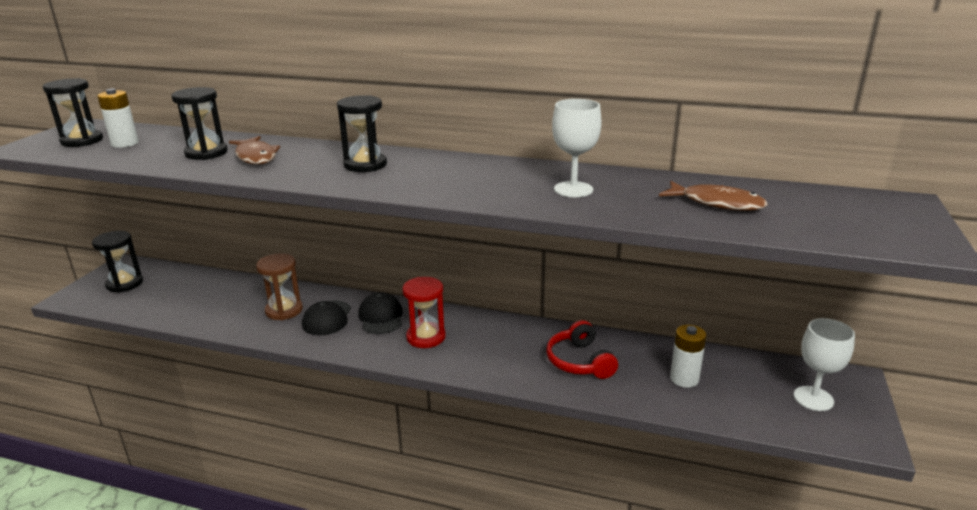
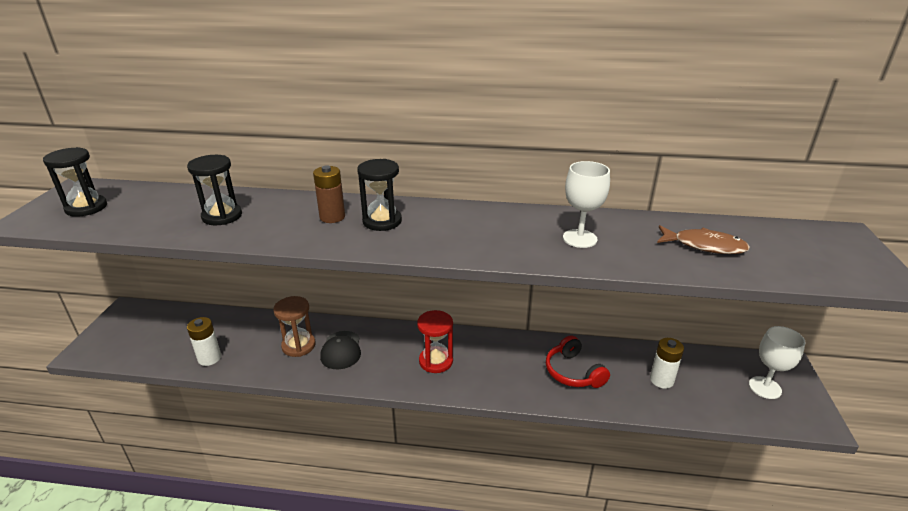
camera: 10 degrees left, 5 degrees up
(125, 143) = (133, 209): white battery -> white battery (209, 358)
(125, 284) = (134, 331): black hourglass -> none
(256, 157) = (273, 218): brown fish -> none
(316, 159) = (332, 217): none -> brown battery
(381, 317) = (389, 344): black cap -> none

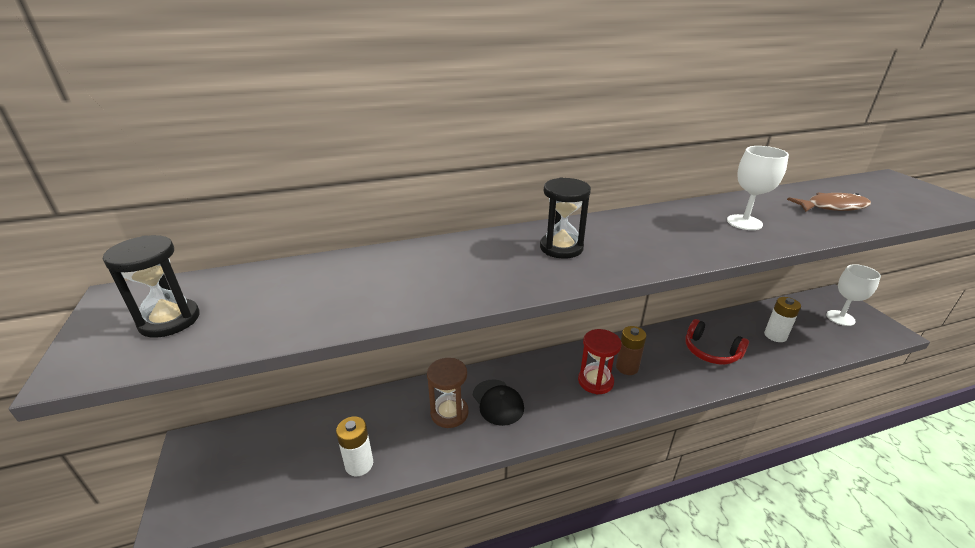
camera: 25 degrees left, 0 degrees up
(222, 216) = (379, 285): black hourglass -> none
(332, 217) = (506, 255): brown battery -> brown battery (627, 367)

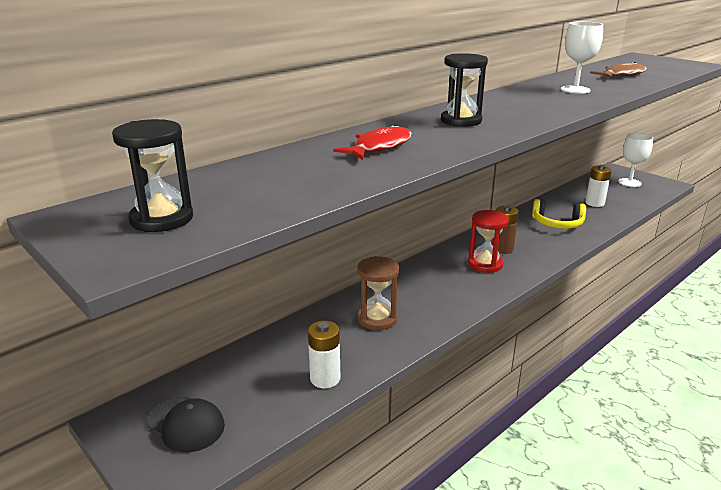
camera: 25 degrees left, 5 degrees down
(441, 269) = (379, 147): none -> red fish
(497, 402) = (414, 299): black cap -> black cap (186, 424)
(711, 351) = (557, 223): red headphones -> yellow headphones

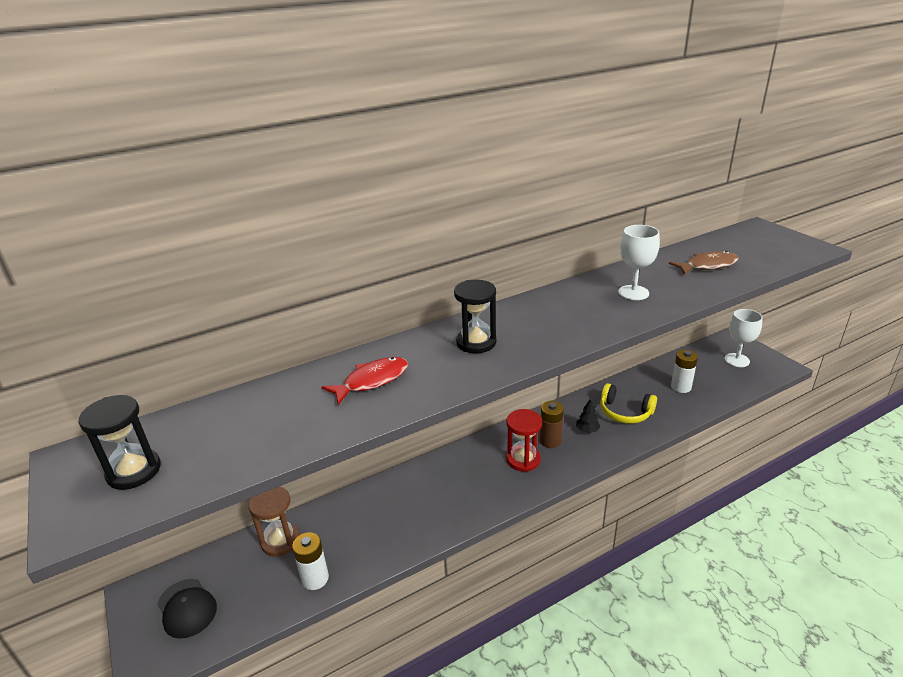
camera: 15 degrees right, 5 degrees up
(377, 319) = (390, 515): brown hourglass -> brown hourglass (280, 541)
(531, 239) = (587, 430): none -> black tree

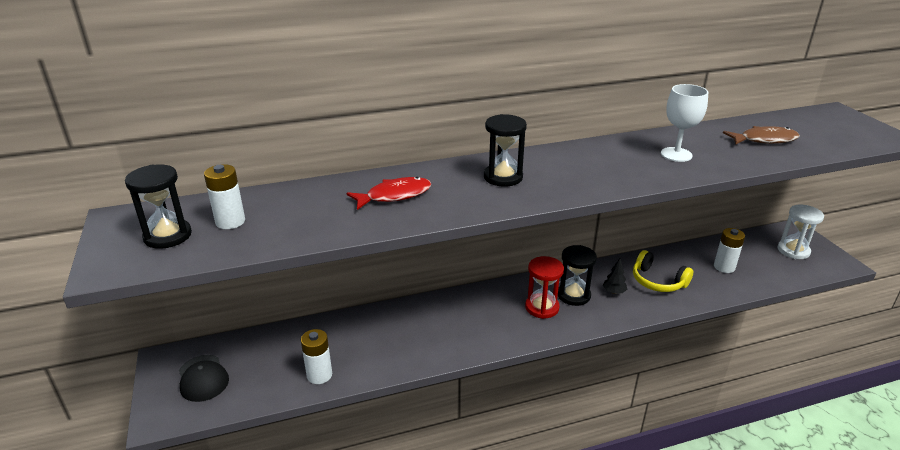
camera: 10 degrees right, 0 degrees up
(201, 441) = (230, 222): none -> white battery
(280, 541) = (297, 338): brown hourglass -> none
(550, 441) = (573, 295): brown battery -> black hourglass
(737, 360) = (793, 251): white goblet -> white hourglass

